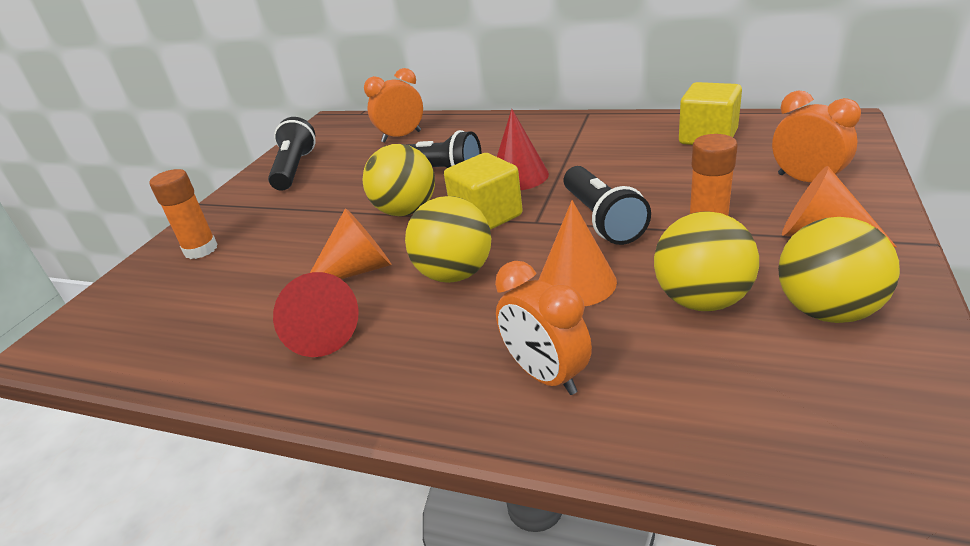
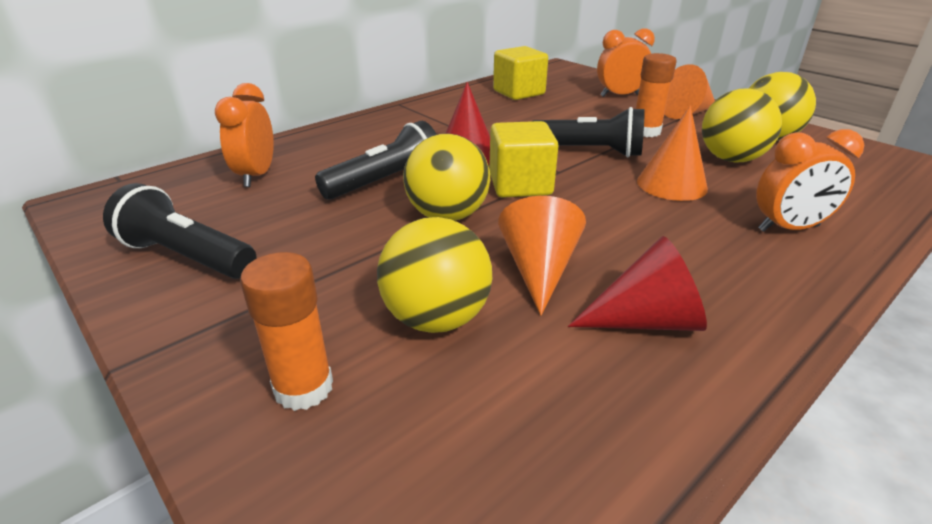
camera: 65 degrees left, 0 degrees up
(455, 274) = (607, 224): yellow ball -> yellow ball (436, 318)

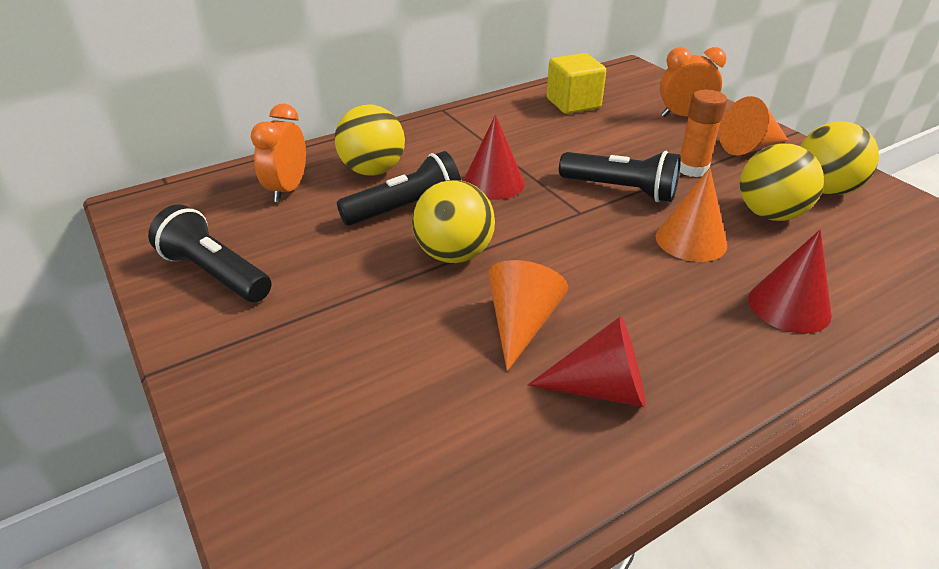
camera: 10 degrees right, 5 degrees up
(303, 388) = (291, 411): orange glue stick -> none
(436, 318) = (414, 362): yellow ball -> yellow ball (373, 170)
(520, 185) = (535, 225): yellow cube -> none
(788, 228) = (789, 306): orange clock -> red cone

